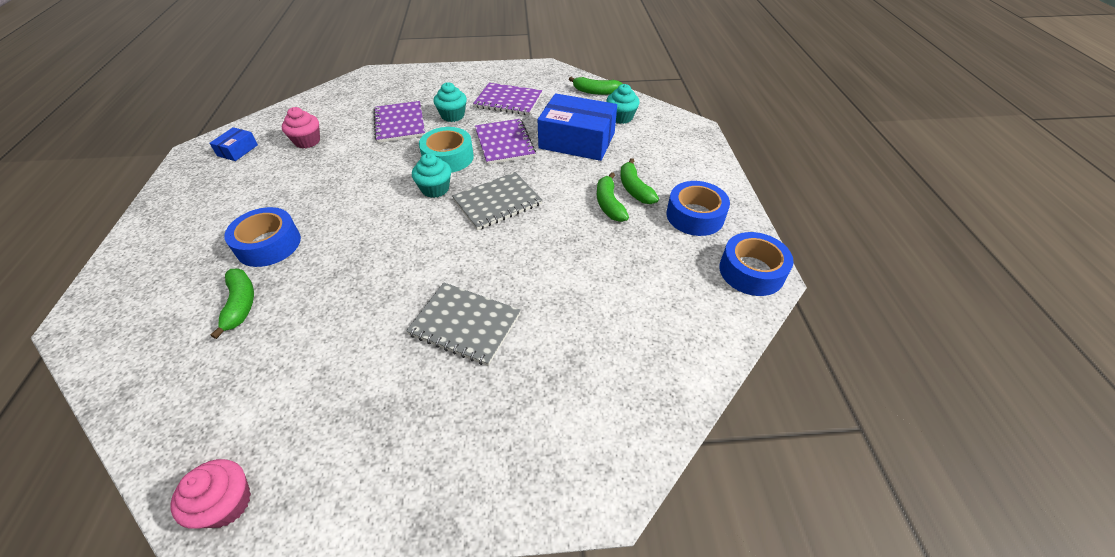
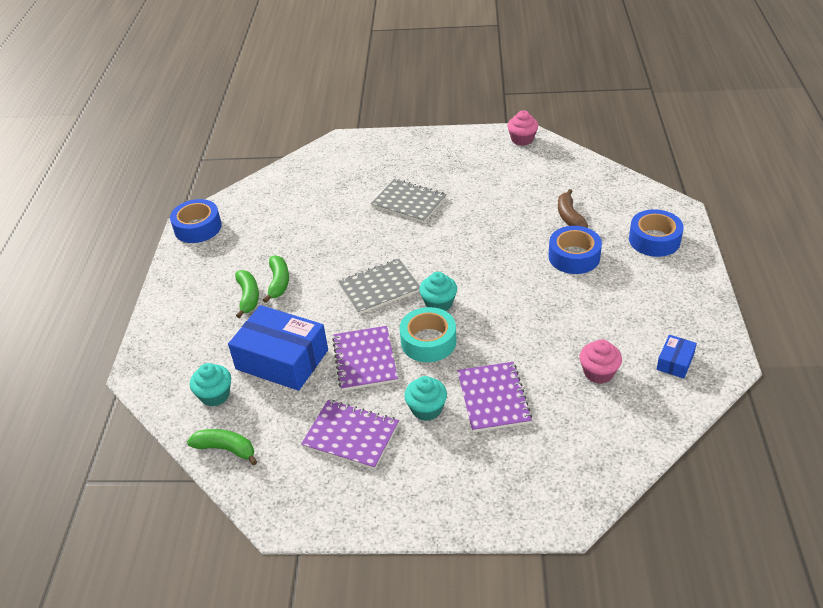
camera: 170 degrees left, 5 degrees down
(241, 304) = (569, 216): green banana -> brown banana
(695, 216) = (210, 269): blue tape -> blue tape (654, 240)

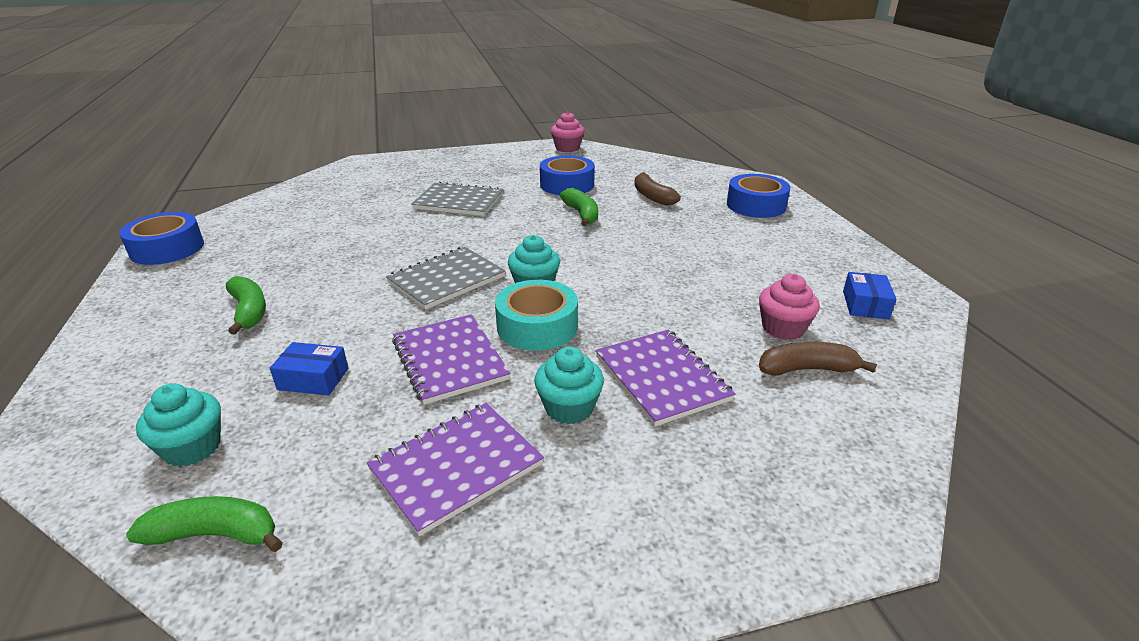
camera: 20 degrees left, 10 degrees down
(278, 283) = (296, 290): green banana -> green banana (582, 214)
(282, 360) = (313, 379): blue box -> blue box, size x0.46
(351, 436) = (456, 467): purple notebook -> purple notebook turned 45 degrees counterclockwise
(574, 257) = (678, 226): blue tape -> blue tape (567, 184)
(594, 409) = (807, 369): none -> brown banana

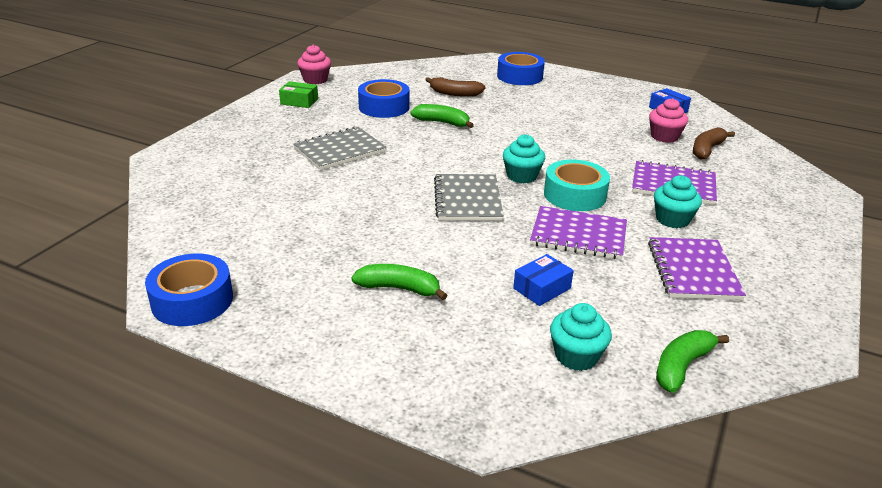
camera: 50 degrees left, 0 degrees up
(518, 159) = (299, 101): none -> green box

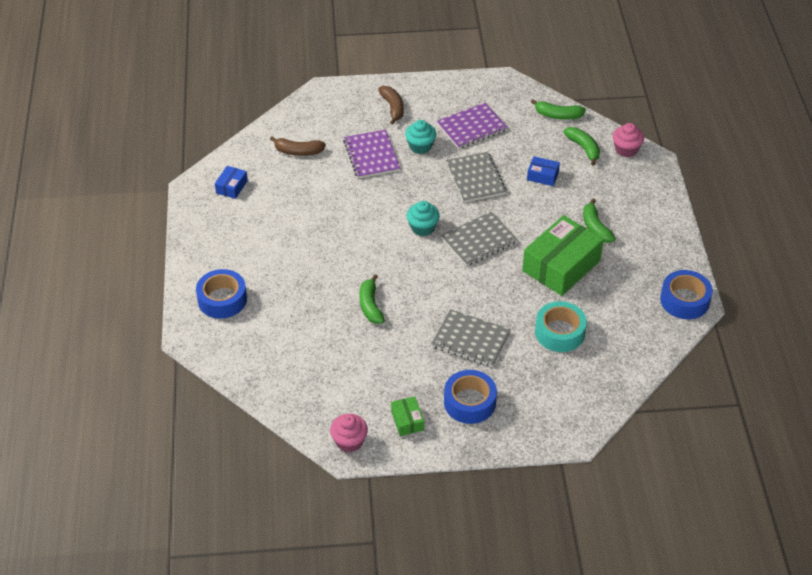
camera: 120 degrees left, 15 degrees up
(367, 235) = (561, 266): none -> green box
(384, 107) = (370, 357): blue tape -> blue tape (469, 402)
(454, 93) = (301, 325): brown banana -> brown banana (393, 108)
(575, 195) = (426, 195): turquoise tape -> turquoise tape (559, 332)
(576, 356) = (584, 148): turquoise cupcake -> green banana
(578, 235) = (475, 179): purple notebook -> grey notebook
(664, 137) = (291, 177): pink cupcake -> pink cupcake (626, 149)

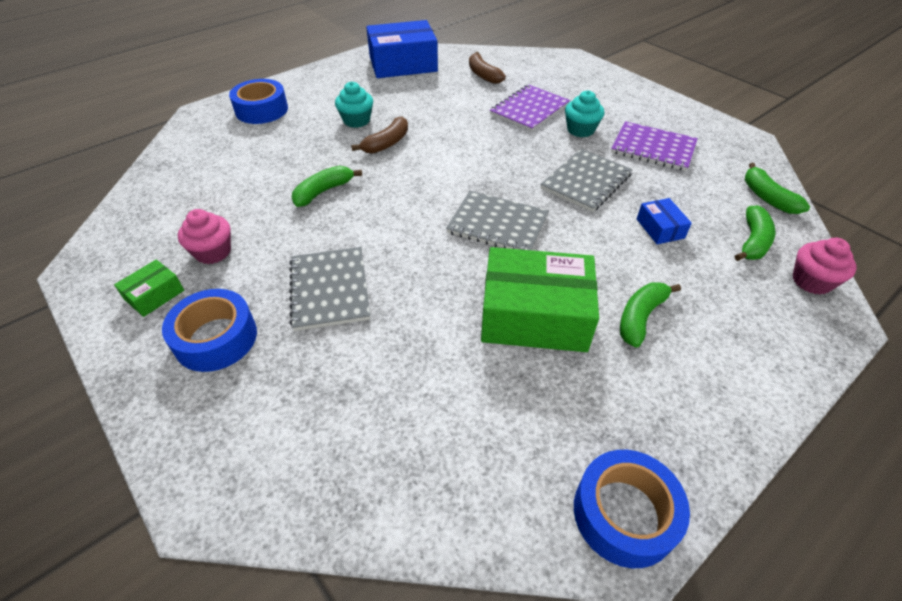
camera: 55 degrees right, 0 degrees up
(231, 187) = (403, 64): blue box -> blue box, size x2.19
(349, 441) = (99, 263): pink cupcake -> pink cupcake (213, 252)
(393, 108) = (605, 96): brown banana -> brown banana (386, 143)
(422, 227) = (471, 178): turquoise cupcake -> turquoise cupcake (356, 120)
(559, 332) = (411, 373): turquoise tape -> none

